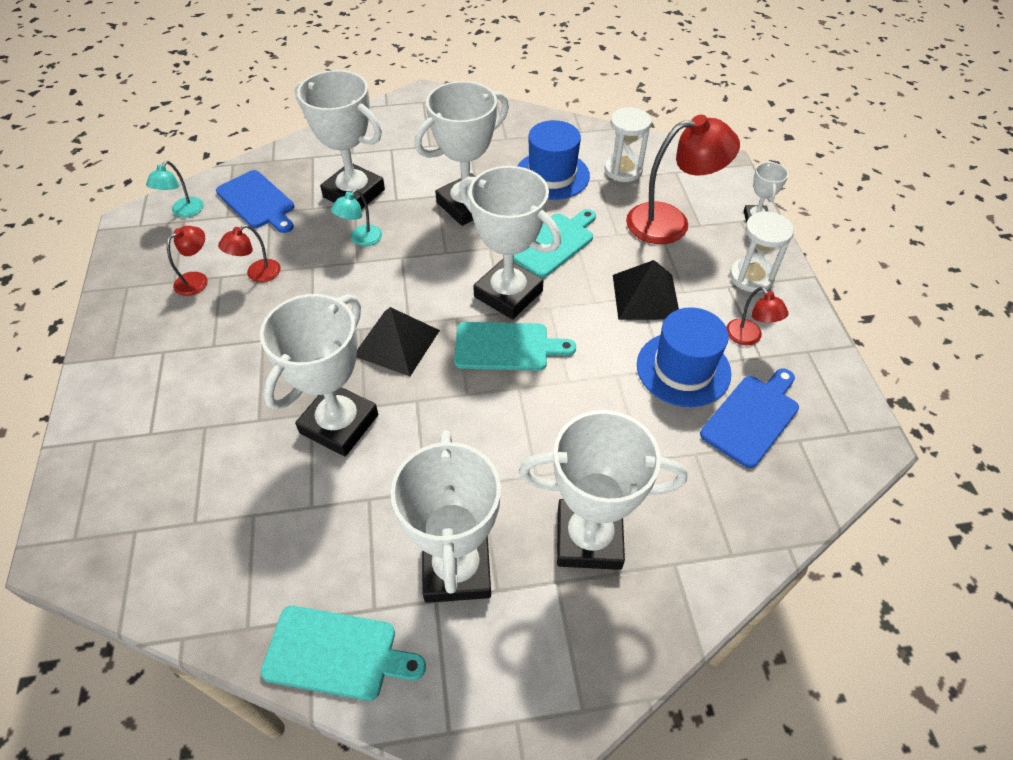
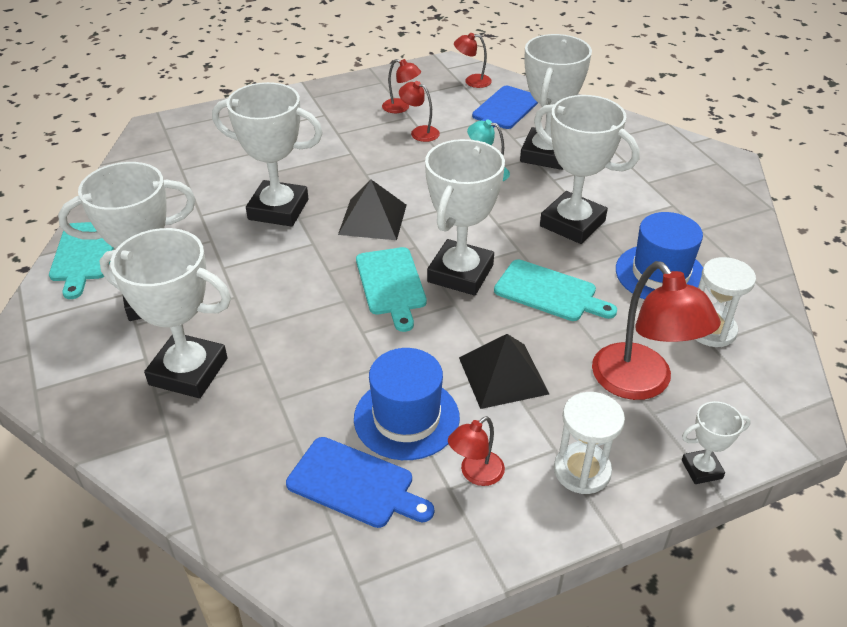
camera: 75 degrees right, 10 degrees down
(183, 212) = (472, 81): turquoise lamp -> red lamp
(589, 538) = (188, 371): white trophy -> white trophy turned 60 degrees counterclockwise

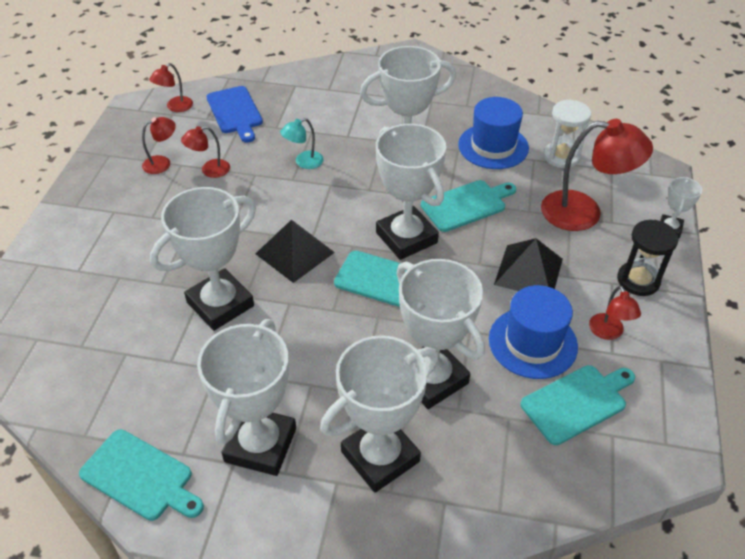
camera: 55 degrees left, 5 degrees up
(355, 484) = (577, 402): blue cutting board -> turquoise cutting board
(546, 154) = (315, 123): white trophy -> white trophy (431, 378)
(582, 471) = (638, 280): white hourglass -> black hourglass

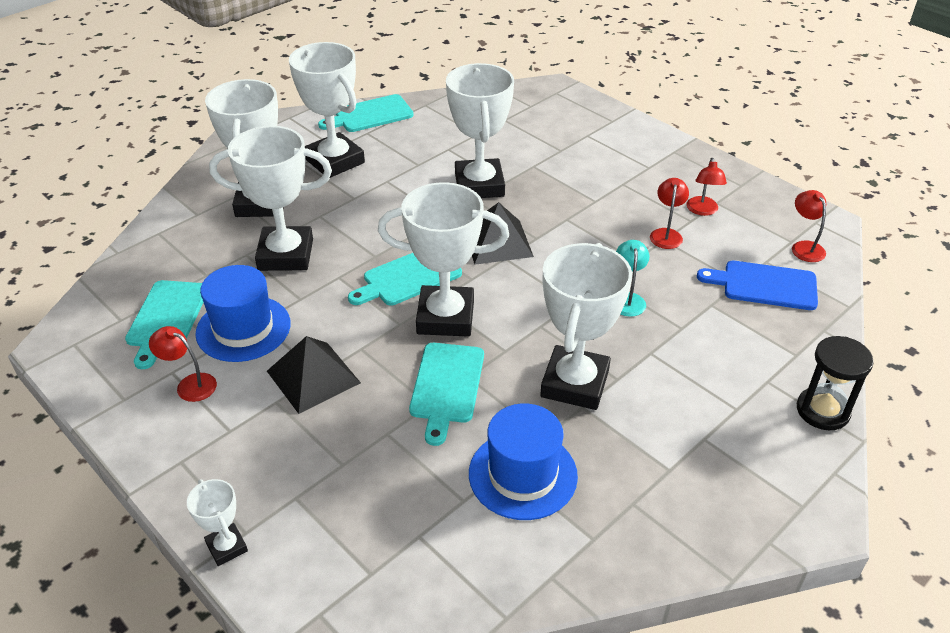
camera: 125 degrees right, 5 degrees down
(561, 156) = (442, 534): white hourglass -> none
(584, 213) = (334, 481): red lamp -> none
(638, 280) = (207, 454): black hourglass -> black hourglass (822, 411)

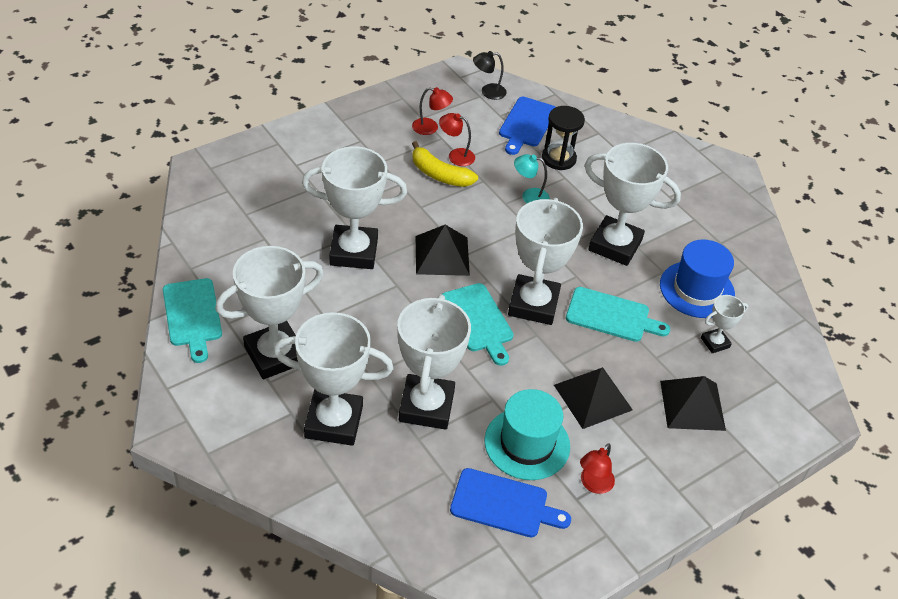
camera: 85 degrees left, 5 degrees up
(166, 318) = (504, 504): turquoise cutting board -> blue cutting board
(226, 547) = (758, 460): white trophy -> white trophy (715, 343)
(243, 328) = (527, 443): blue hat -> turquoise hat
(313, 473) = (692, 405): none -> black pyramid
(626, 226) = (439, 174): none -> yellow banana
(804, 247) = (488, 92): red lamp -> black lamp
(822, 411) = (649, 138): black hourglass -> black hourglass (558, 158)

